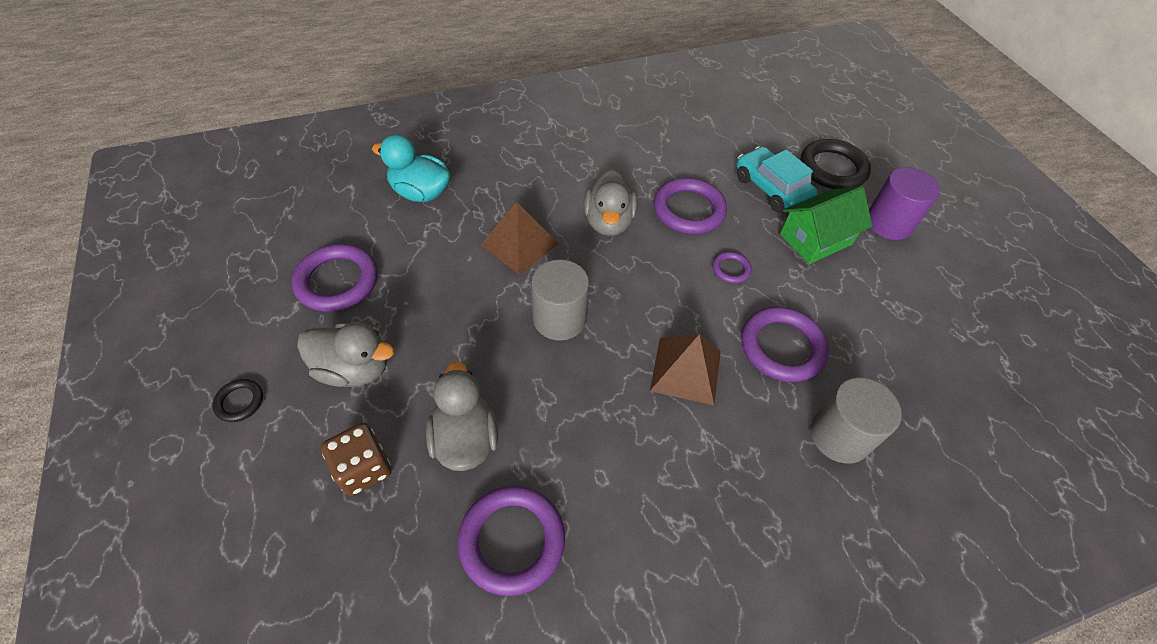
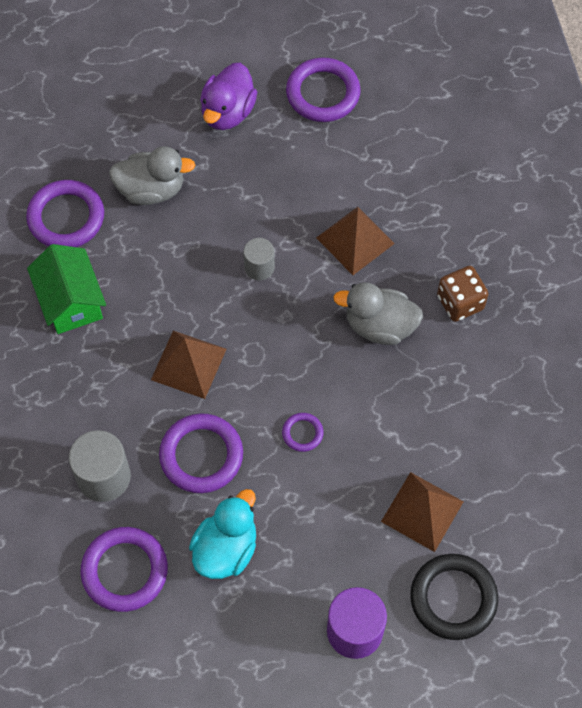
camera: 100 degrees right, 10 degrees up
(239, 402) = (208, 41): black ring -> none
(354, 369) = (228, 112): grey duck -> purple duck
(363, 468) = (139, 124): brown dice -> brown dice (460, 302)
(420, 192) = (434, 155): turquoise duck -> turquoise duck (226, 549)
(559, 319) = (259, 267): grey cylinder -> grey cylinder, size x0.60
(688, 210) = (392, 410): purple ring -> purple ring (125, 571)
(771, 188) = (422, 511): turquoise car -> brown pyramid
(815, 239) = (336, 536): green house -> green house (71, 301)

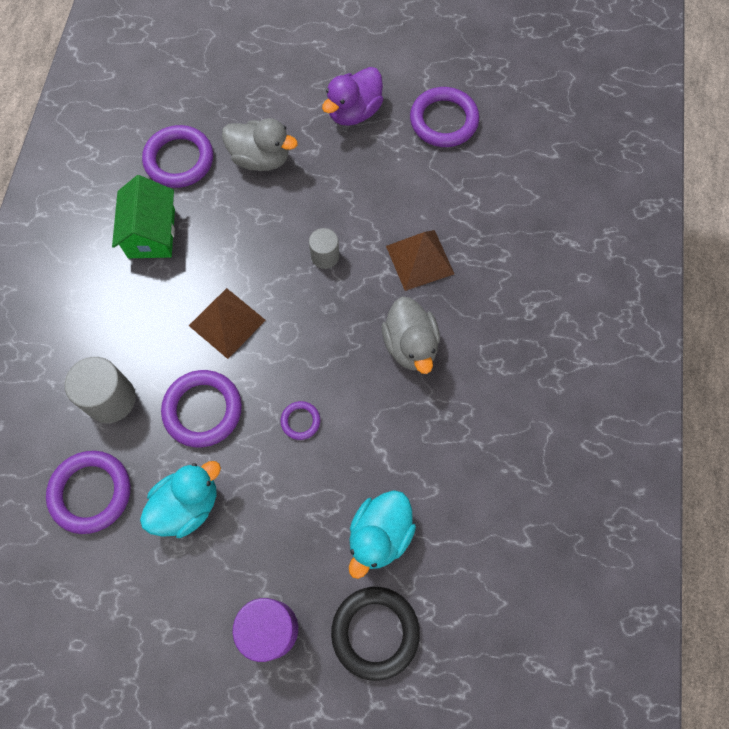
camera: 20 degrees right, 5 degrees up
(379, 326) = (410, 345): grey duck -> grey duck turned 135 degrees counterclockwise
(422, 511) = (379, 535): brown pyramid -> turquoise duck
(460, 302) = (493, 348): brown dice -> none

